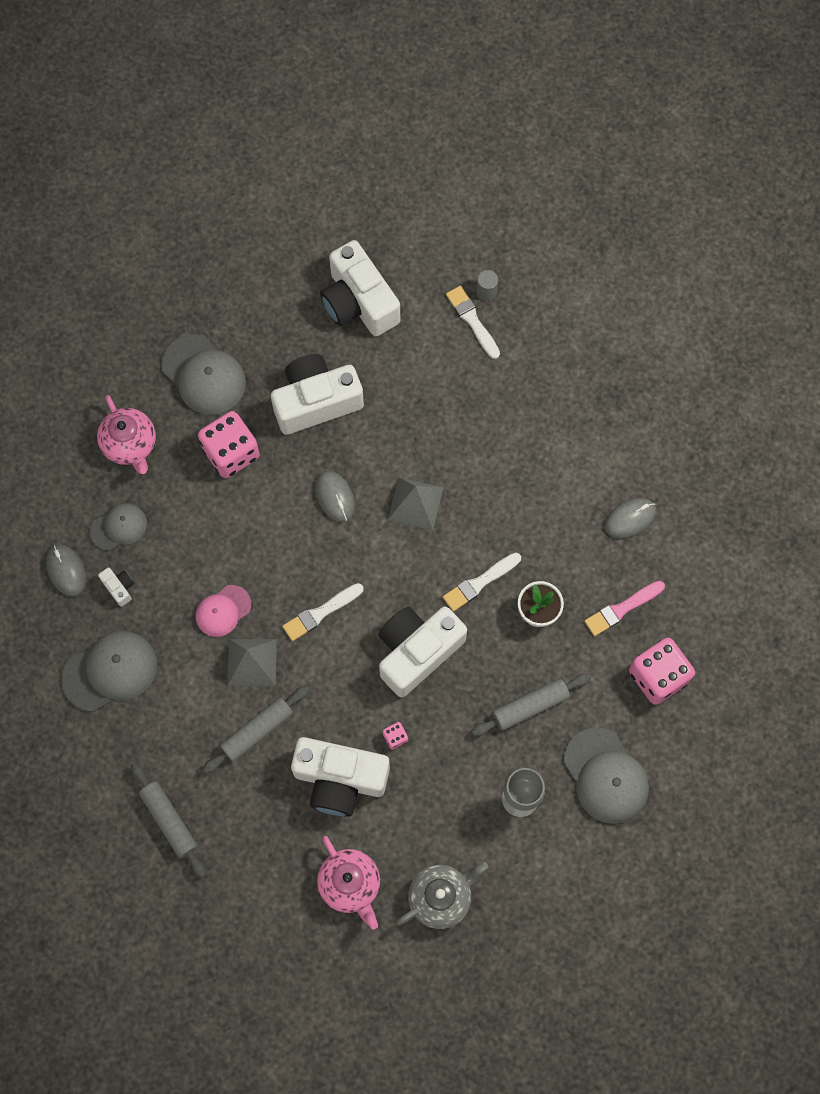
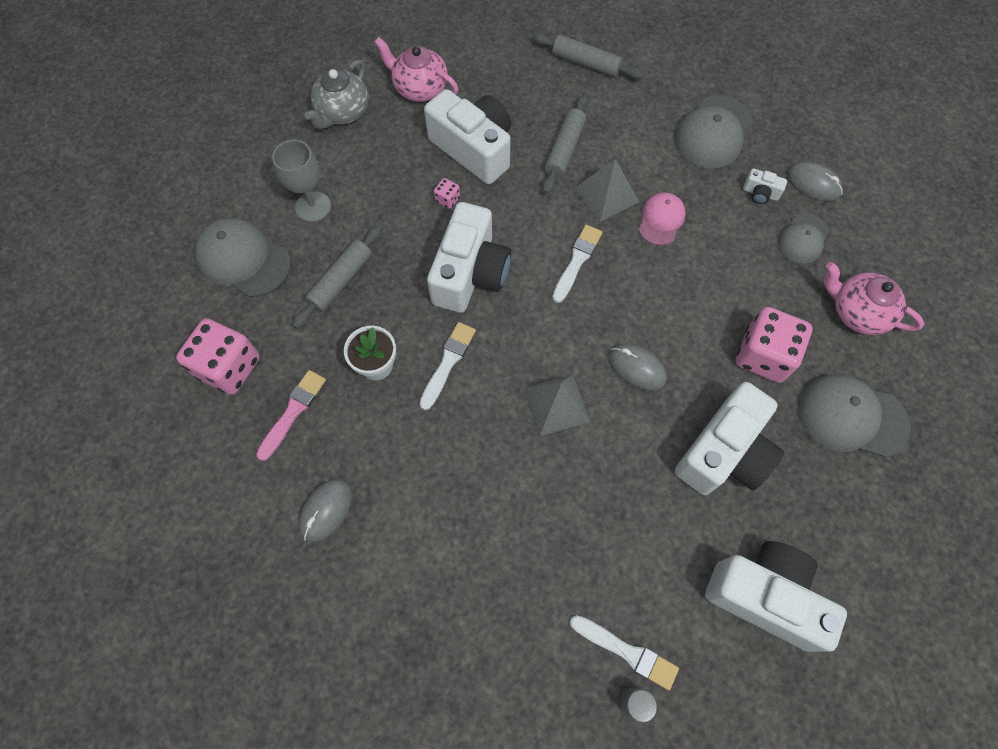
camera: 150 degrees right, 5 degrees down
(340, 779) = (474, 149): white camera -> white camera turned 60 degrees clockwise

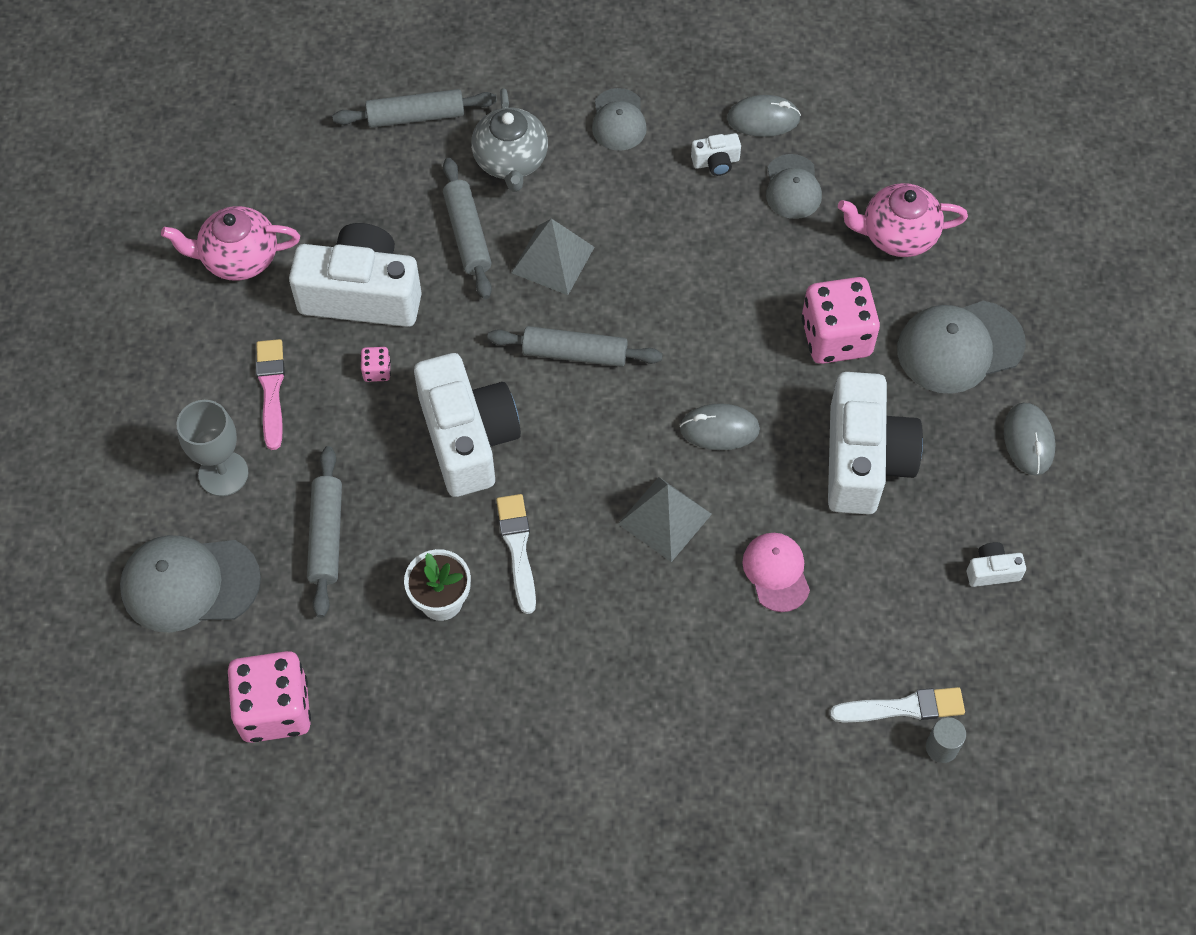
camera: 35 degrees left, 5 degrees down
(293, 412) = (388, 708): pink brush -> pink brush (271, 389)
(326, 510) = (507, 780): grey mouse -> grey mouse (1028, 440)
(342, 112) = (166, 342): grey teapot -> grey teapot (511, 161)
(577, 261) = (575, 353): white brush -> grey rolling pin
(661, 220) = (632, 254): pink cap -> pink cap (776, 572)
(713, 132) = (618, 120): grey cap -> grey cap, size x0.61
(764, 596) = (992, 571): white camera -> white camera, size x0.41

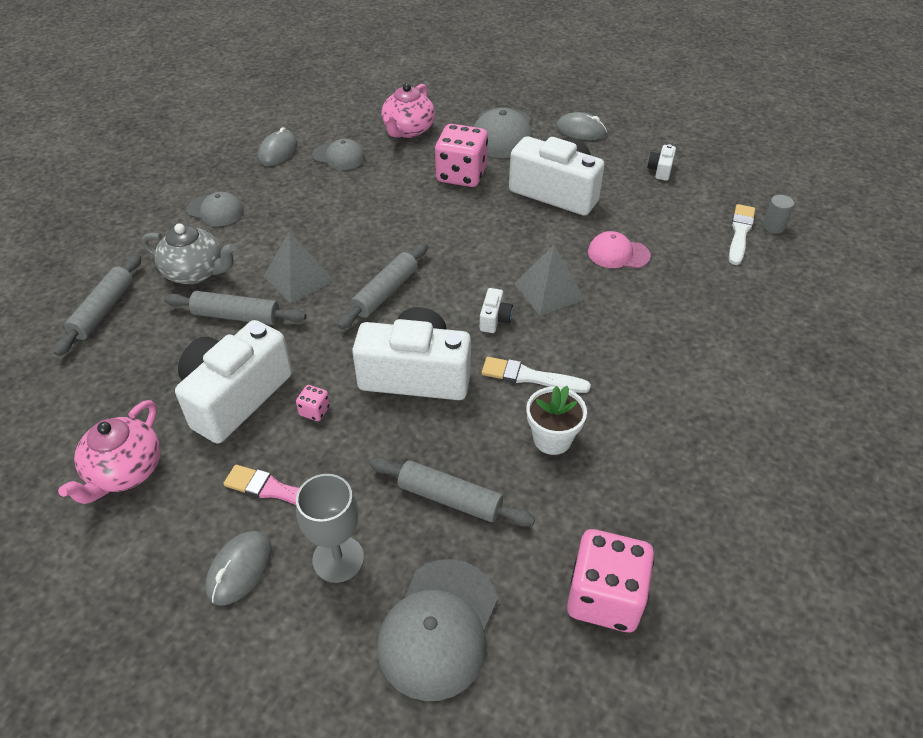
camera: 65 degrees left, 15 degrees down
(716, 162) = (291, 180): white camera -> white camera (494, 319)
(719, 429) = (494, 244): grey mouse -> grey mouse (239, 569)

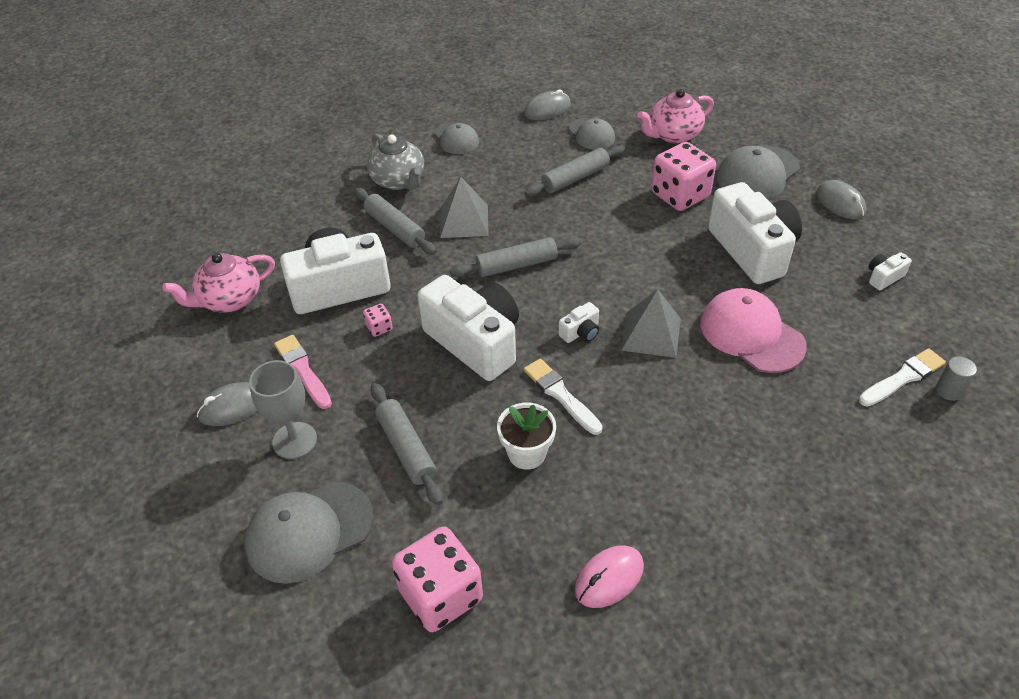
camera: 40 degrees right, 0 degrees up
(104, 310) = (316, 180): grey rolling pin -> grey rolling pin (575, 178)
(618, 254) = (751, 334): pink cap -> pink cap, size x1.63
(708, 493) = (609, 578): none -> pink mouse

